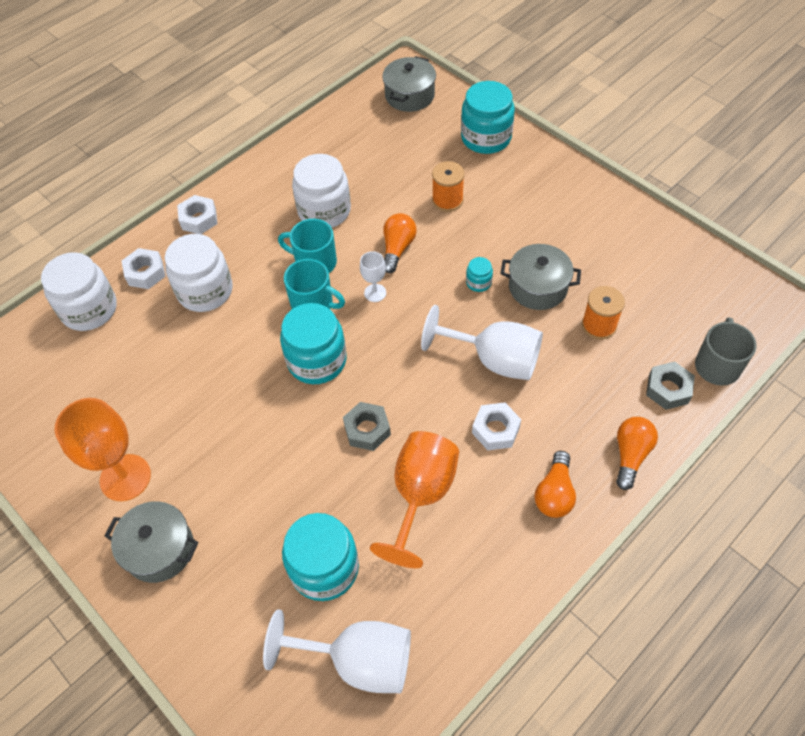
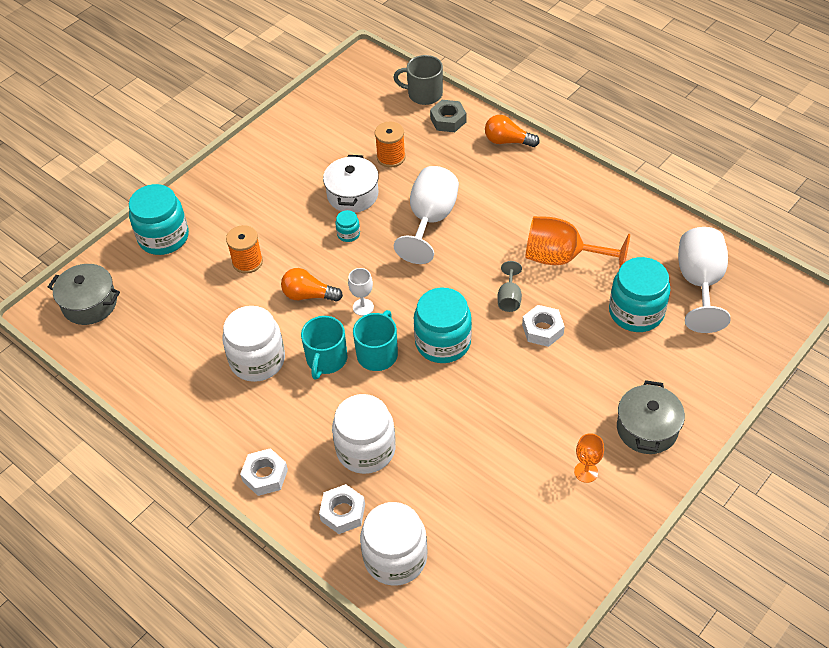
camera: 95 degrees left, 5 degrees down
(125, 477) = (586, 472): orange goblet -> orange goblet, size x0.50
(367, 430) = (509, 298): grey nut -> grey goblet
(495, 430) = (497, 216): white nut -> white nut (542, 329)
(538, 287) = (352, 195): grey pot -> white pot
(554, 493) = (546, 181): orange light bulb -> none

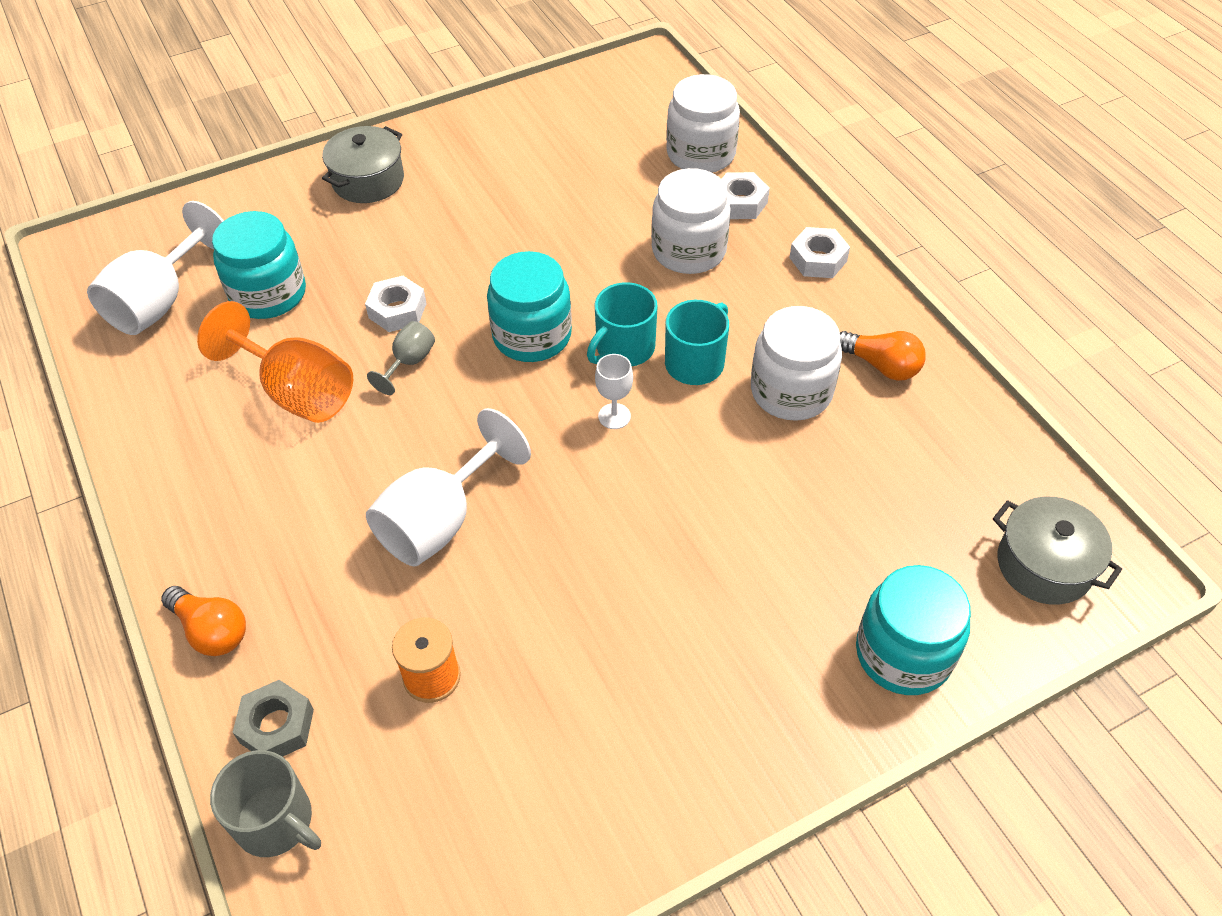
camera: 160 degrees left, 0 degrees up
(247, 262) = (765, 550): orange spool -> none
(308, 295) = (686, 460): orange light bulb -> orange light bulb (881, 365)
(348, 234) = (581, 543): turquoise jar -> none
(352, 195) = (539, 618): white pot -> none
(586, 472) = (462, 164): orange goblet -> none

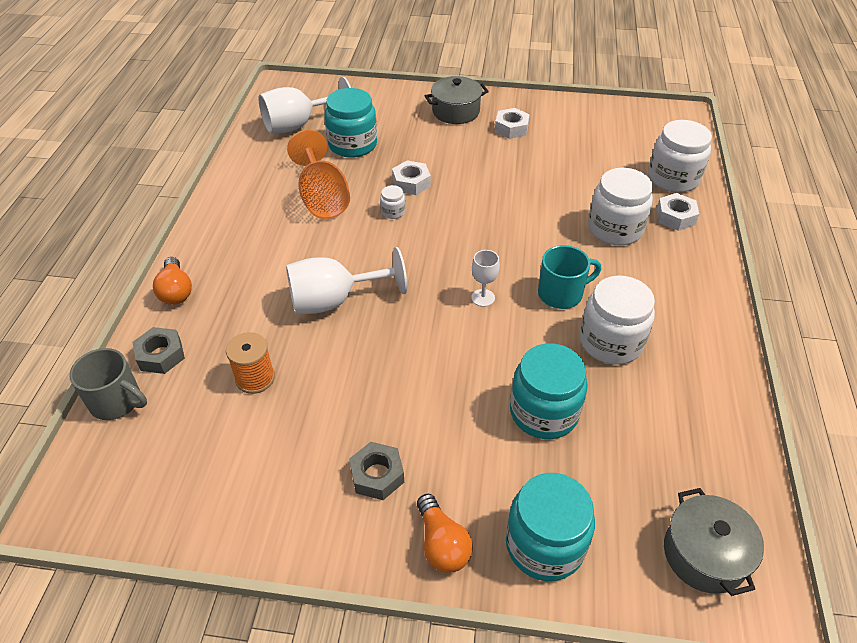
camera: 35 degrees right, 5 degrees down
(275, 821) = (117, 401): grey mug -> grey mug turned 45 degrees counterclockwise
(409, 362) = (393, 212): grey goblet -> white jar
(532, 335) = (474, 230): turquoise jar -> turquoise jar (544, 412)
(624, 348) = (523, 264): turquoise mug -> none
(678, 696) = (377, 475): none -> grey nut
(818, 259) = (701, 273): white nut -> white nut (511, 128)
(881, 365) = (691, 359): orange light bulb -> orange light bulb (442, 544)

